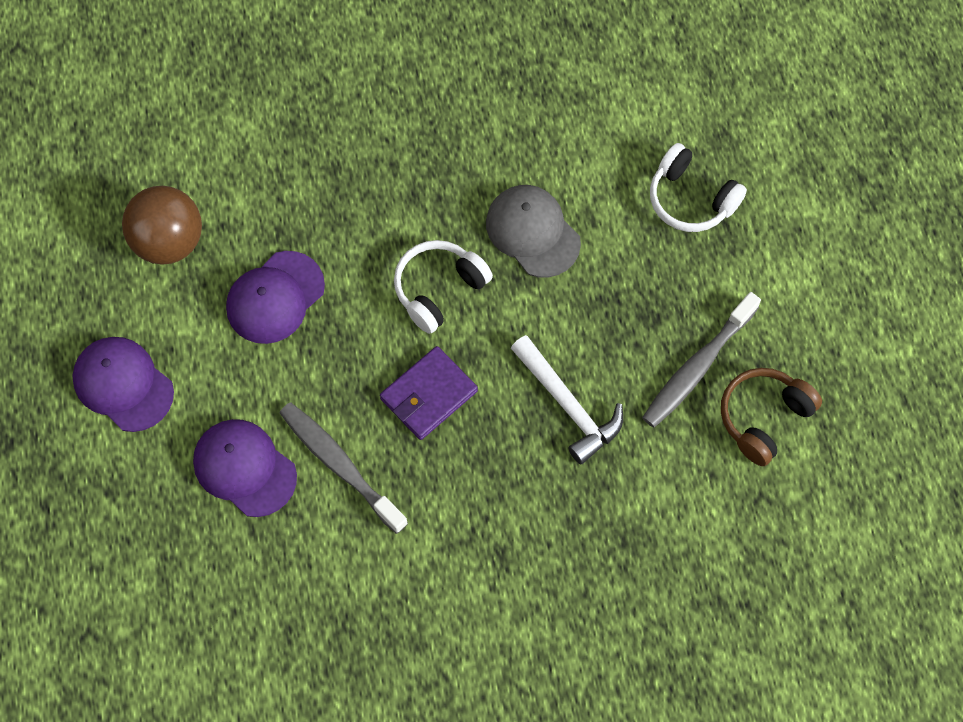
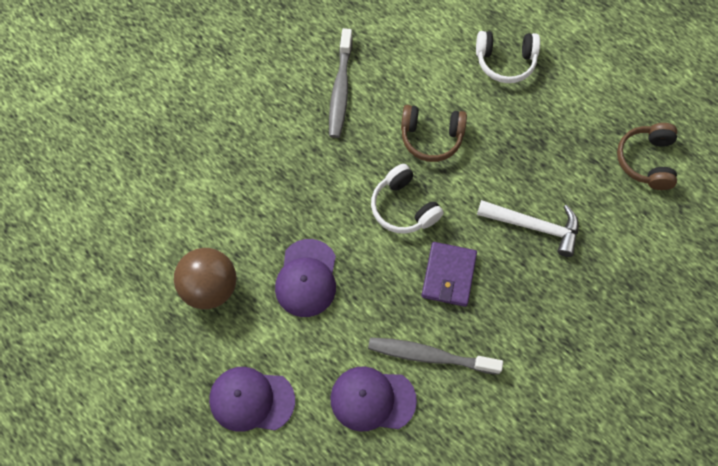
camera: 35 degrees left, 0 degrees up
(439, 289) = (403, 207): white headphones -> white headphones turned 45 degrees counterclockwise
(532, 232) = (431, 137): grey cap -> brown headphones
(697, 367) = (587, 156): grey toothbrush -> grey toothbrush (340, 90)

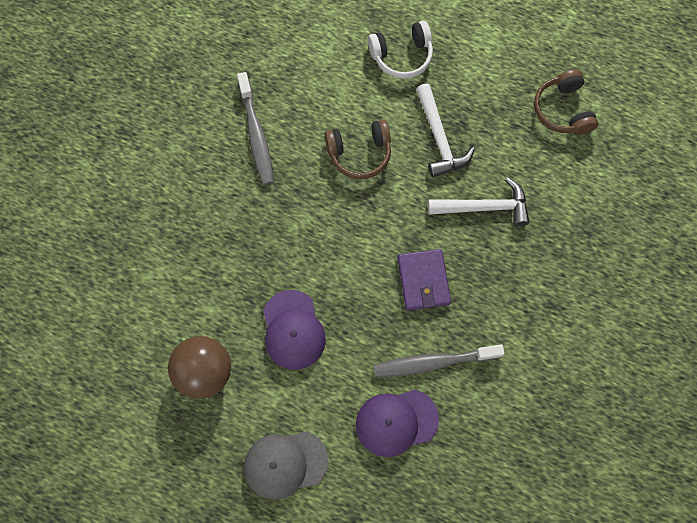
camera: 20 degrees left, 5 degrees up
(251, 400) = (285, 464): purple cap -> grey cap
(403, 207) = (358, 230): white headphones -> none
(513, 148) = (439, 138): none -> white hammer

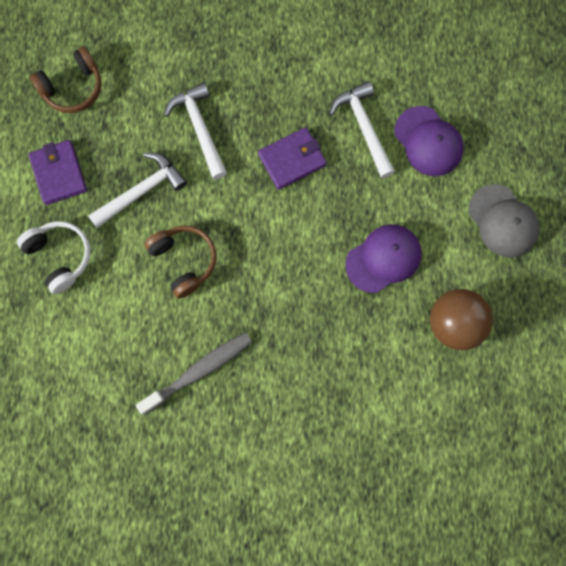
camera: 110 degrees left, 5 degrees up
(433, 362) = (364, 127): grey toothbrush -> white hammer
(480, 76) = (59, 173): none -> purple wallet

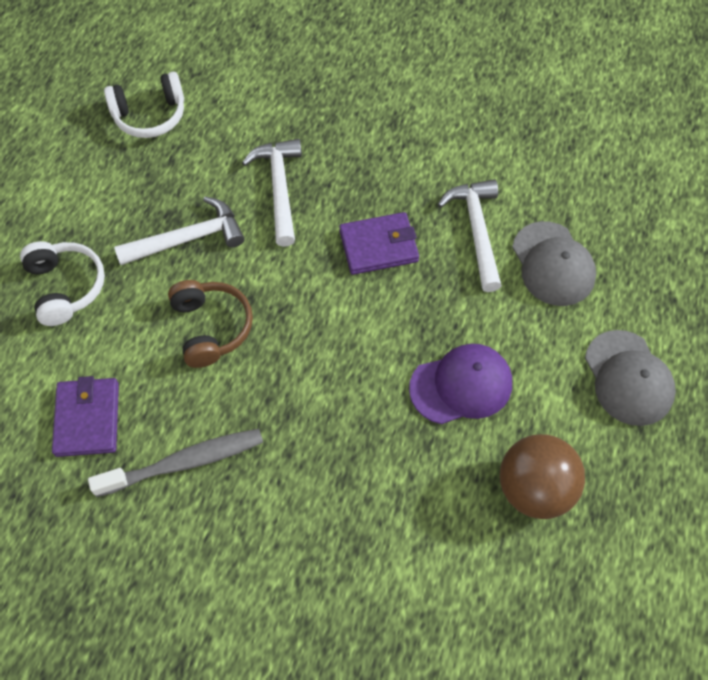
camera: 15 degrees right, 15 degrees down
(59, 173) = (100, 198): purple wallet -> purple wallet (87, 419)
(73, 87) = (150, 115): brown headphones -> white headphones
(428, 141) = (553, 264): purple cap -> grey cap

